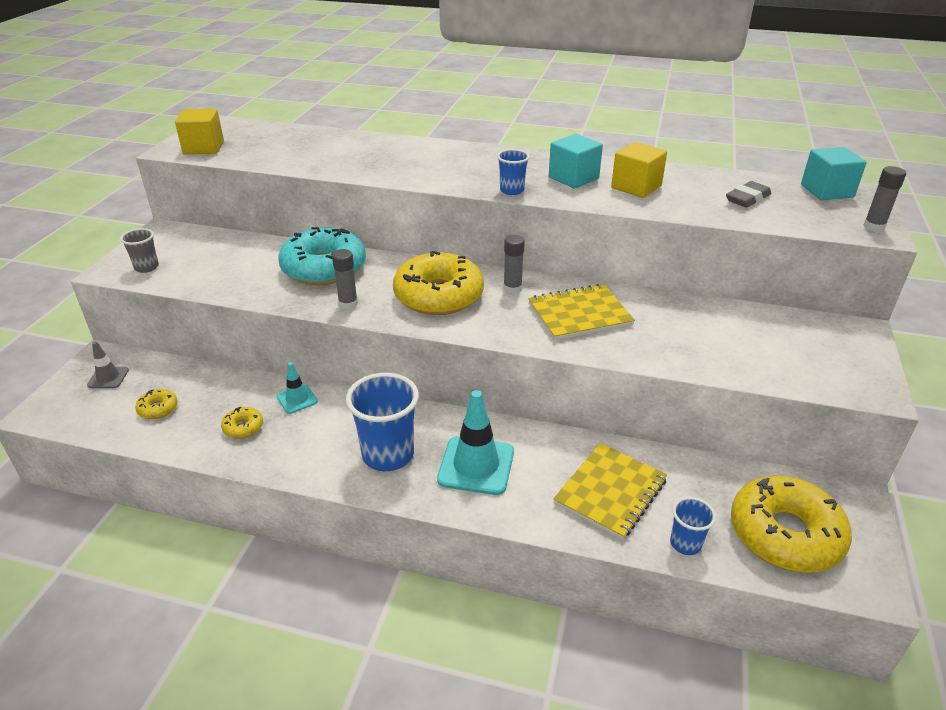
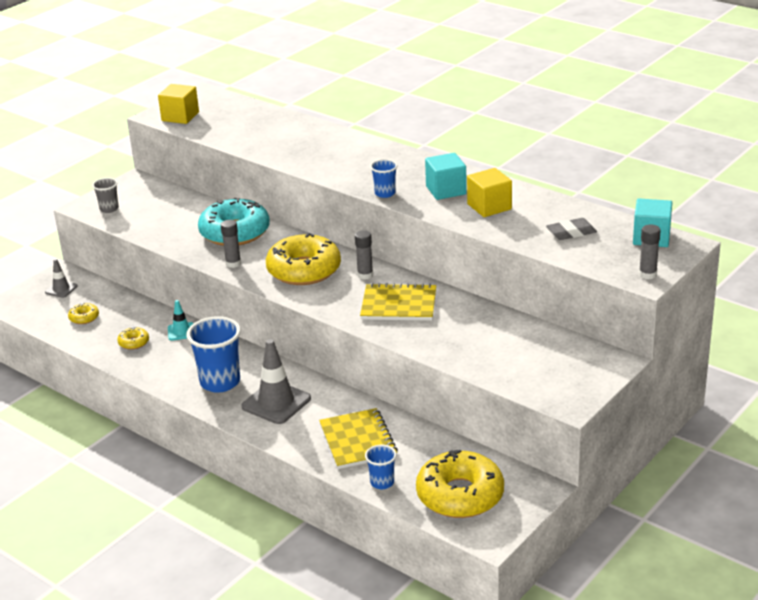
camera: 25 degrees right, 5 degrees down
(476, 465) = (276, 403): turquoise traffic cone -> grey traffic cone
(610, 492) = (358, 441): yellow notebook -> yellow notebook turned 75 degrees counterclockwise

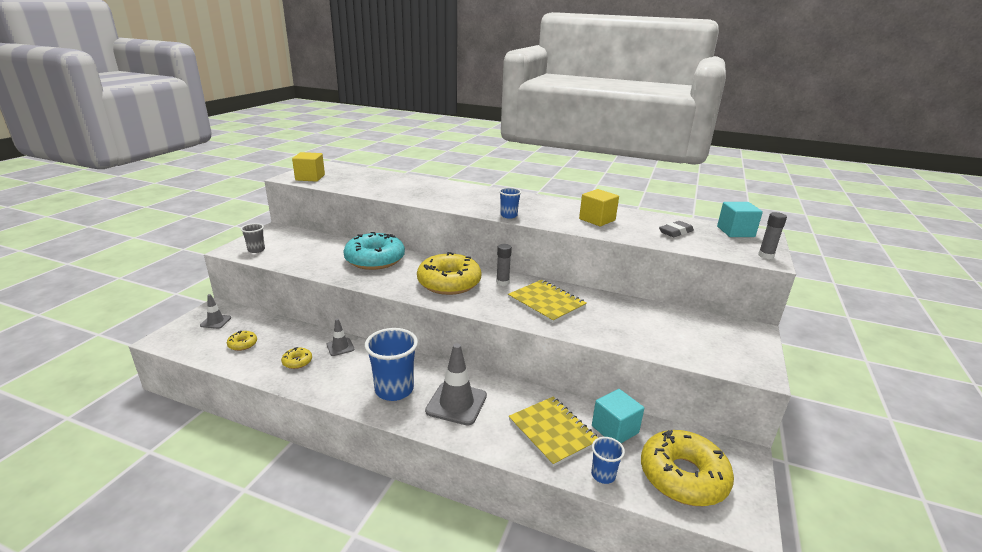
camera: 20 degrees left, 5 degrees down
(181, 331) = (340, 347): turquoise traffic cone -> grey traffic cone
(233, 263) = (384, 282): grey glue stick -> none
(399, 305) = (546, 302): yellow notebook -> yellow notebook turned 60 degrees clockwise
(446, 190) = (554, 211): turquoise cube -> turquoise cube (615, 429)

